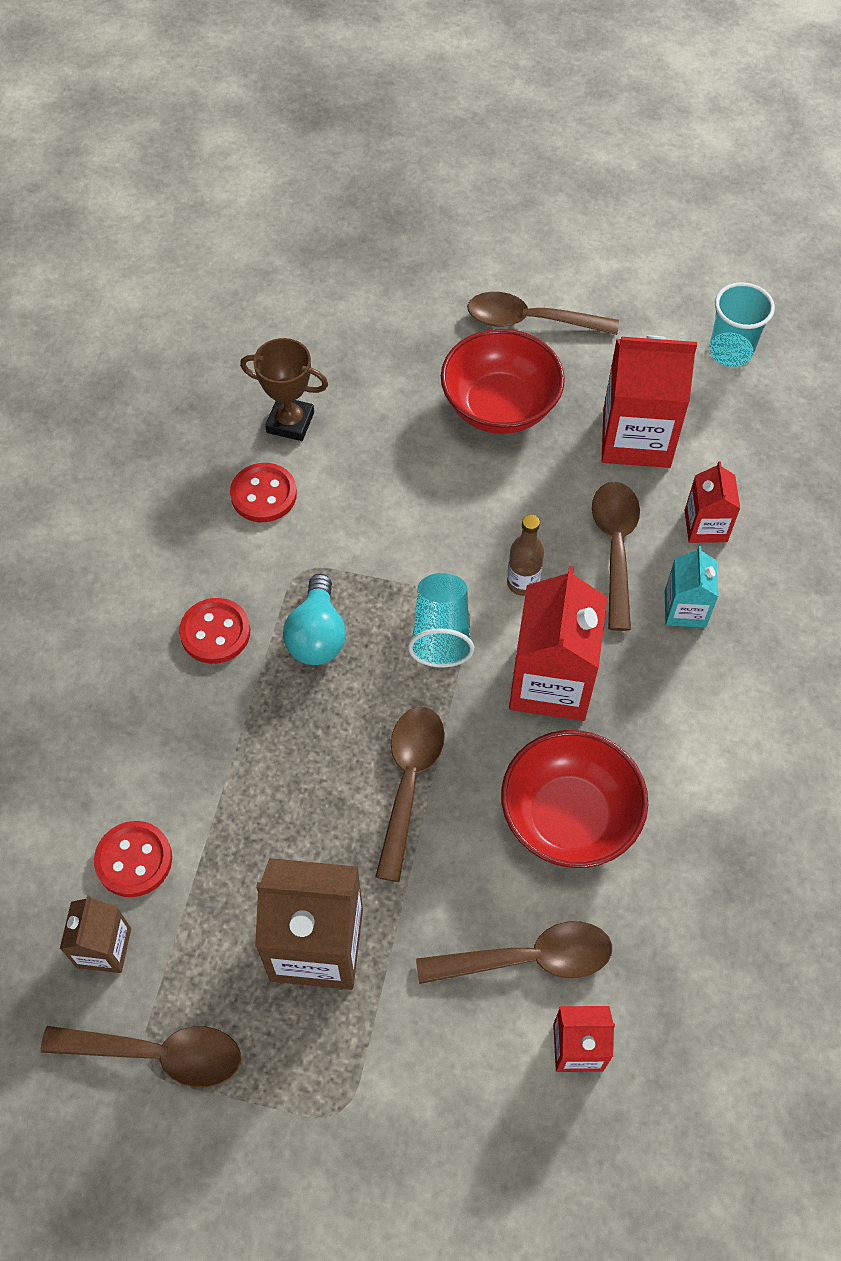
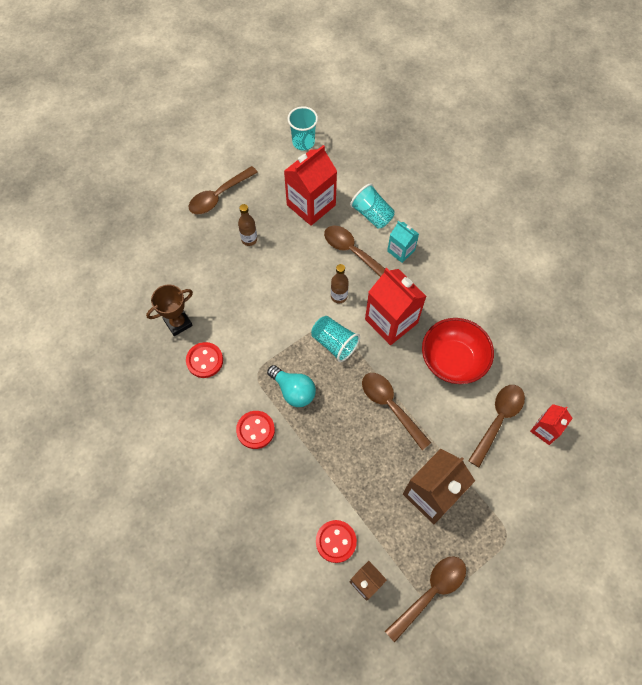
camera: 50 degrees left, 5 degrees up
(500, 406) = (249, 239): red bowl -> brown bottle
(705, 526) = (372, 214): red carton -> turquoise cup

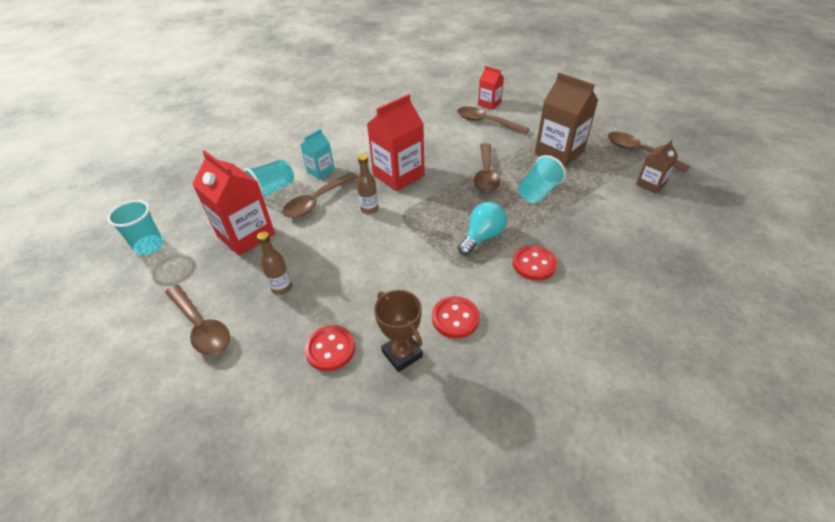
camera: 90 degrees left, 20 degrees down
(334, 343) = (424, 210): turquoise cup -> turquoise cup (538, 192)
(336, 541) = (625, 202): red button -> red button (330, 349)
(390, 406) = (486, 174): brown spoon -> brown spoon turned 45 degrees counterclockwise
(453, 360) = (436, 142): red bowl -> none

